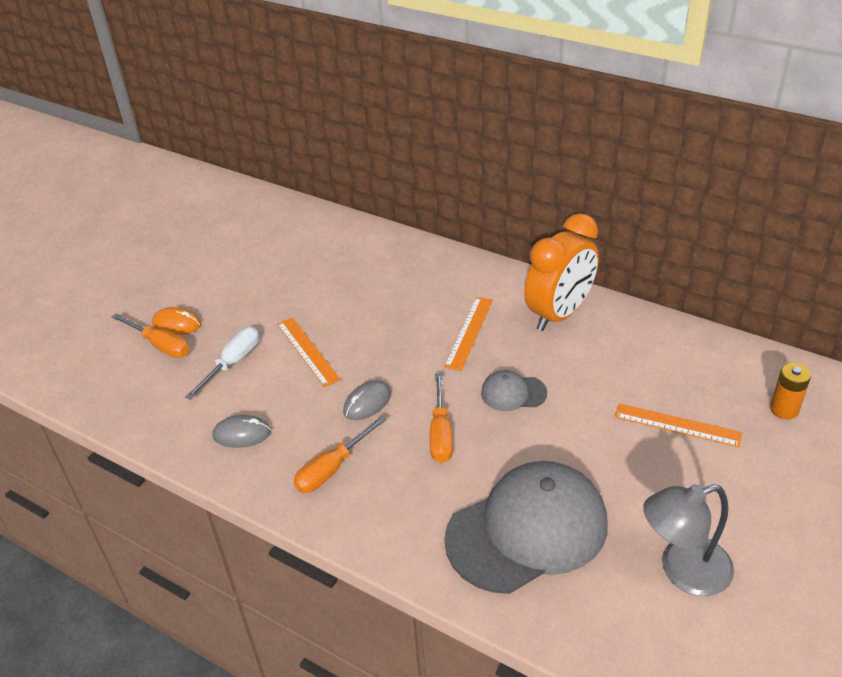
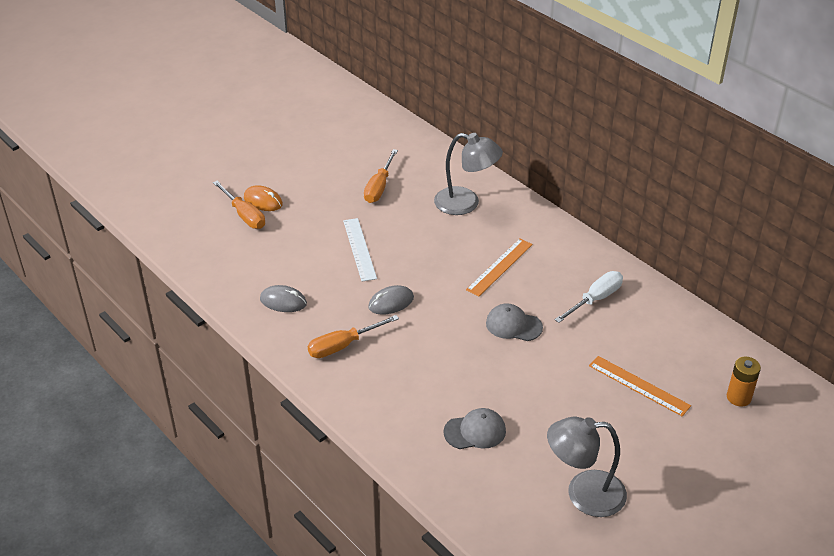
camera: 15 degrees right, 0 degrees up
(232, 363) = (296, 244): white screwdriver -> white screwdriver (595, 299)
(307, 351) = (359, 249): orange ruler -> white ruler
(403, 274) = (466, 203): none -> grey lamp
(441, 433) = (440, 341): orange screwdriver -> orange screwdriver (379, 187)
(527, 530) = (475, 431): grey cap -> grey cap, size x0.45
(559, 314) = (584, 270): orange clock -> none

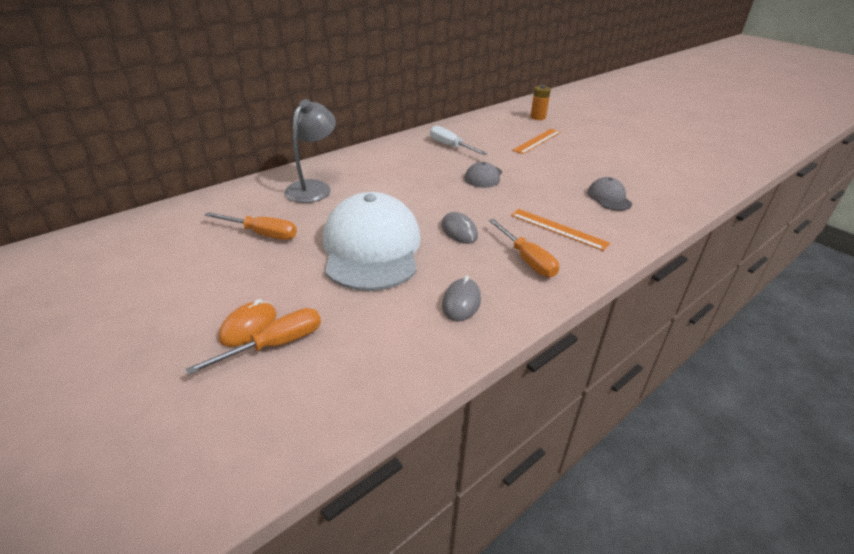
camera: 90 degrees left, 5 degrees down
(359, 249) = (371, 248): white ruler -> white cap
(499, 267) = (409, 178): orange ruler -> orange ruler (558, 229)
(583, 493) = (645, 164): grey lamp -> none

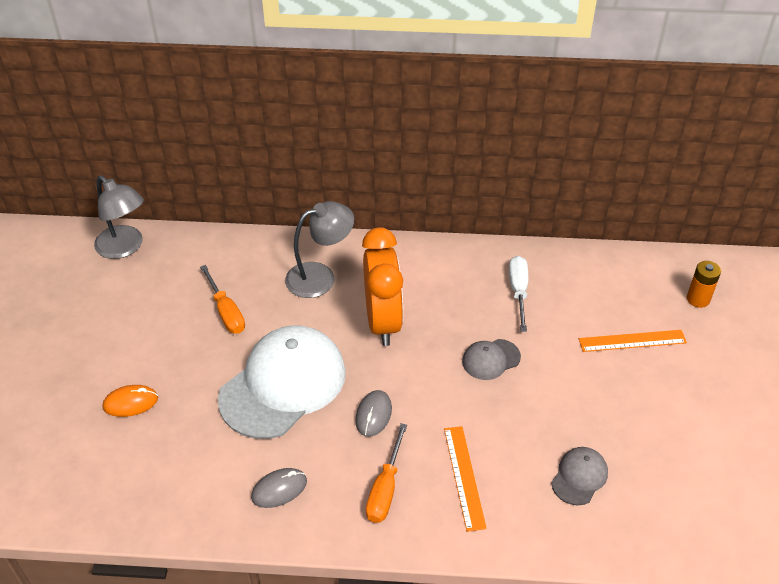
camera: 45 degrees right, 10 degrees up
(101, 240) = (125, 248): none -> grey lamp
(275, 345) = (129, 431): orange screwdriver -> none
(392, 189) = (383, 322): none -> orange clock

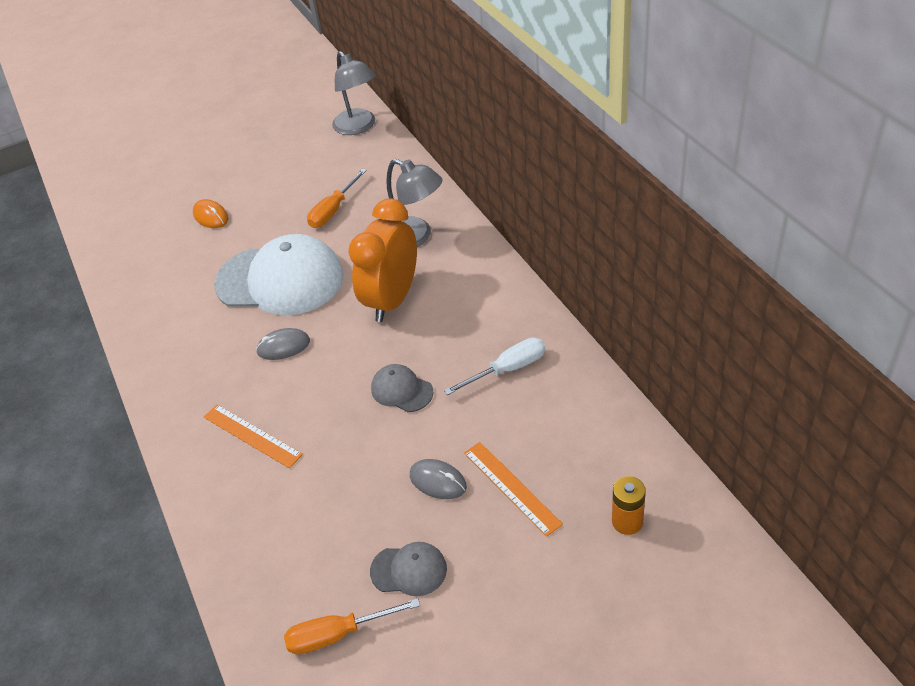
camera: 65 degrees right, 0 degrees up
(125, 248) = (358, 127): grey lamp -> grey lamp turned 45 degrees counterclockwise
(279, 489) = (176, 332): grey mouse -> grey mouse (438, 481)
(383, 322) = (392, 300): orange clock -> orange clock turned 150 degrees clockwise
(385, 488) = (211, 392): orange screwdriver -> orange screwdriver (338, 634)
(464, 477) = (252, 435): orange ruler -> orange ruler turned 75 degrees clockwise
(579, 477) = (300, 518): grey cap -> grey cap (409, 570)

